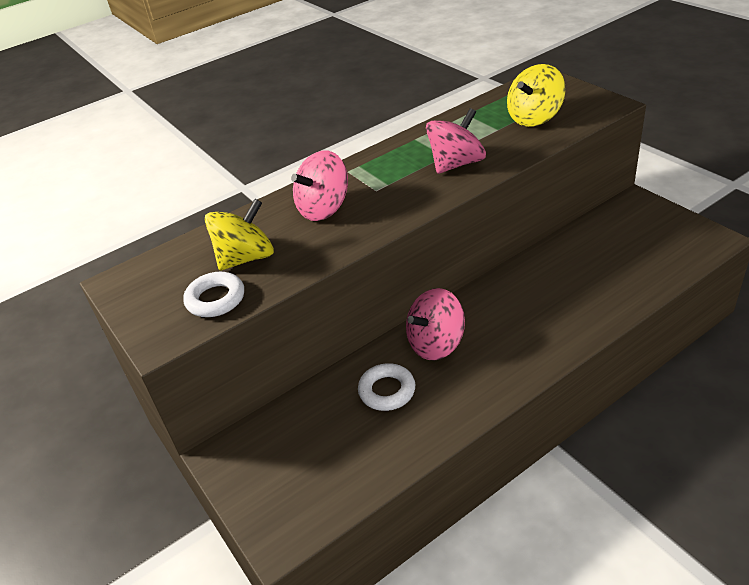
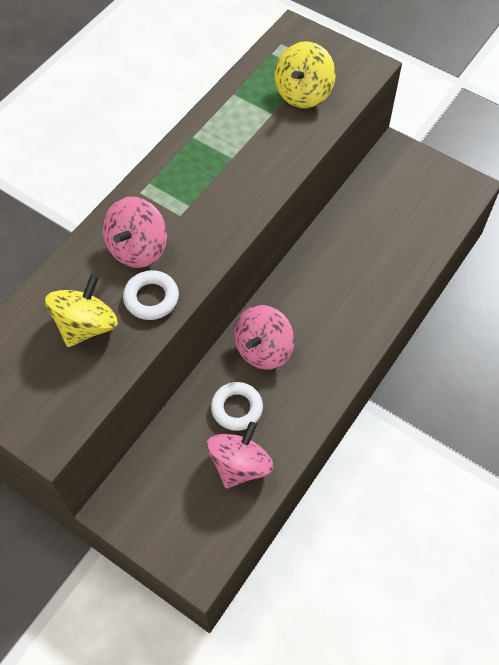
camera: 25 degrees left, 20 degrees up
(215, 299) = (80, 381): white ring -> white ring (151, 298)
(456, 164) = (247, 169): pink spinning top -> pink spinning top (240, 465)

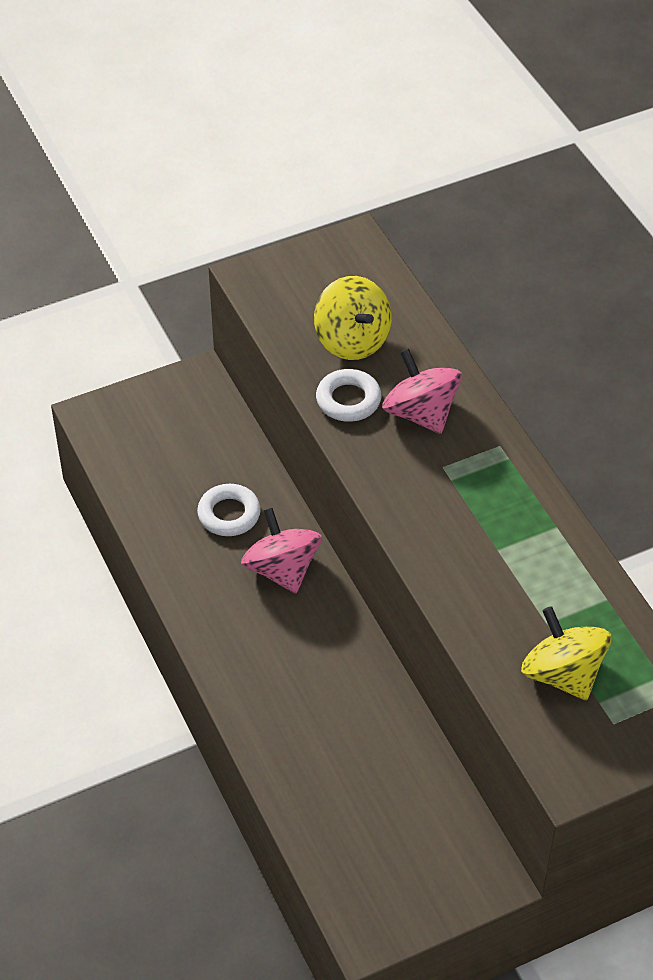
camera: 120 degrees right, 10 degrees down
(240, 465) = (166, 489): pink spinning top -> none

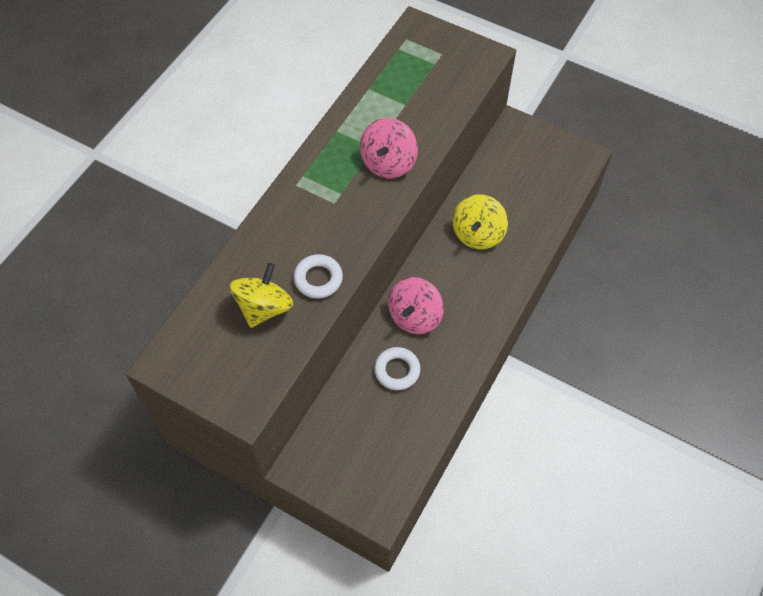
camera: 125 degrees left, 10 degrees up
(421, 413) = (300, 235): pink spinning top -> pink spinning top (388, 163)
(562, 674) = (431, 84): yellow spinning top -> yellow spinning top (478, 234)

